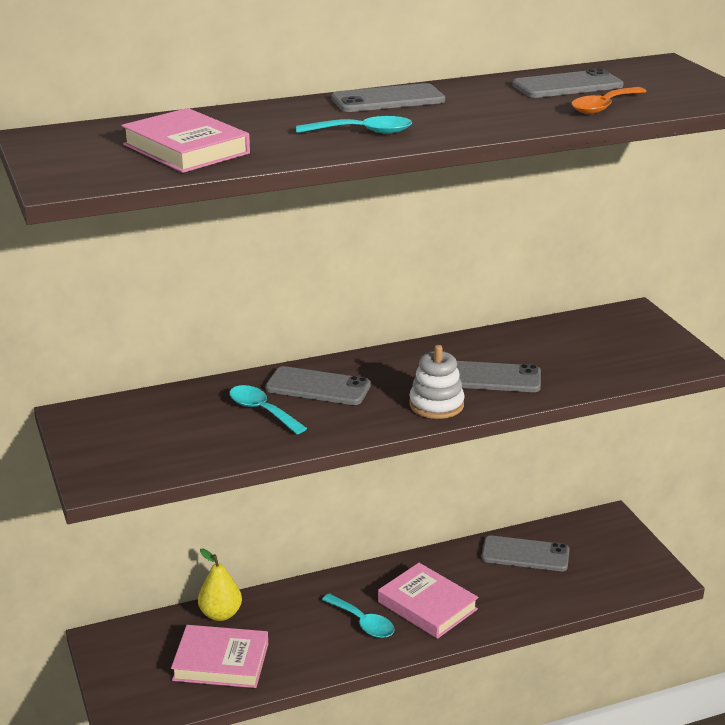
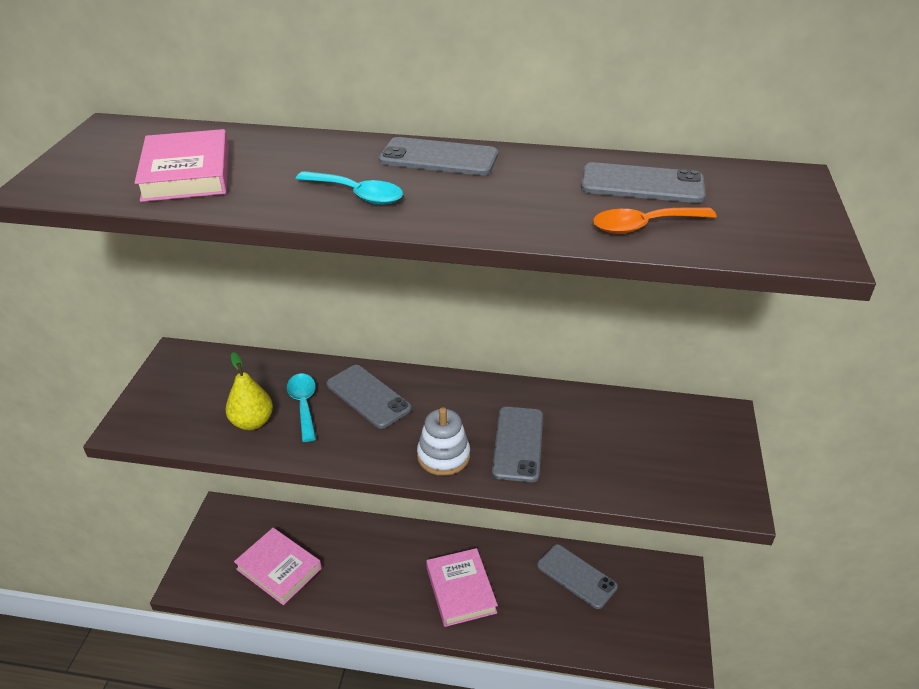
camera: 30 degrees right, 10 degrees up
(220, 614) = (311, 525): yellow pear -> yellow pear (252, 422)
(363, 623) = (401, 582): turquoise spoon -> none
(490, 378) = (518, 444): grey phone -> grey phone turned 60 degrees clockwise

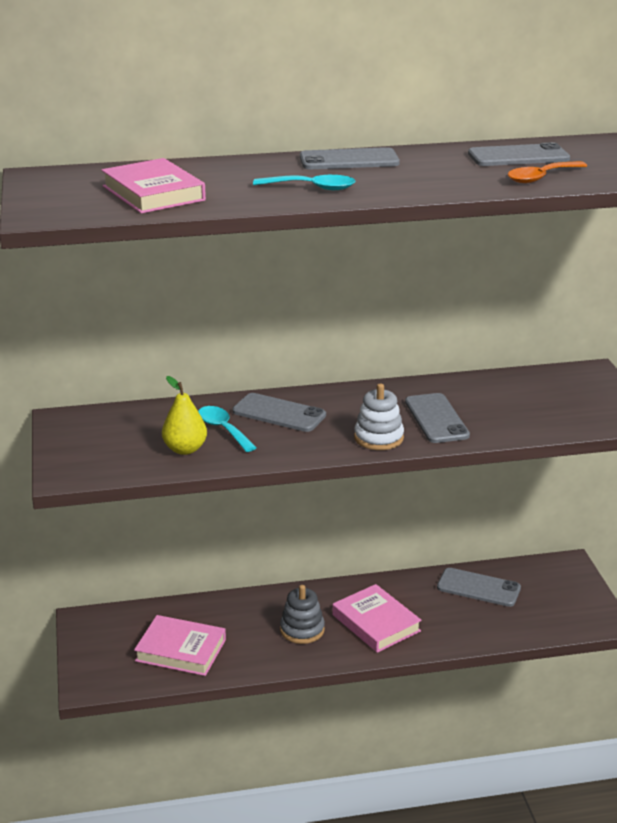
camera: 20 degrees left, 10 degrees down
(392, 577) = (302, 630): none -> grey stacking toy

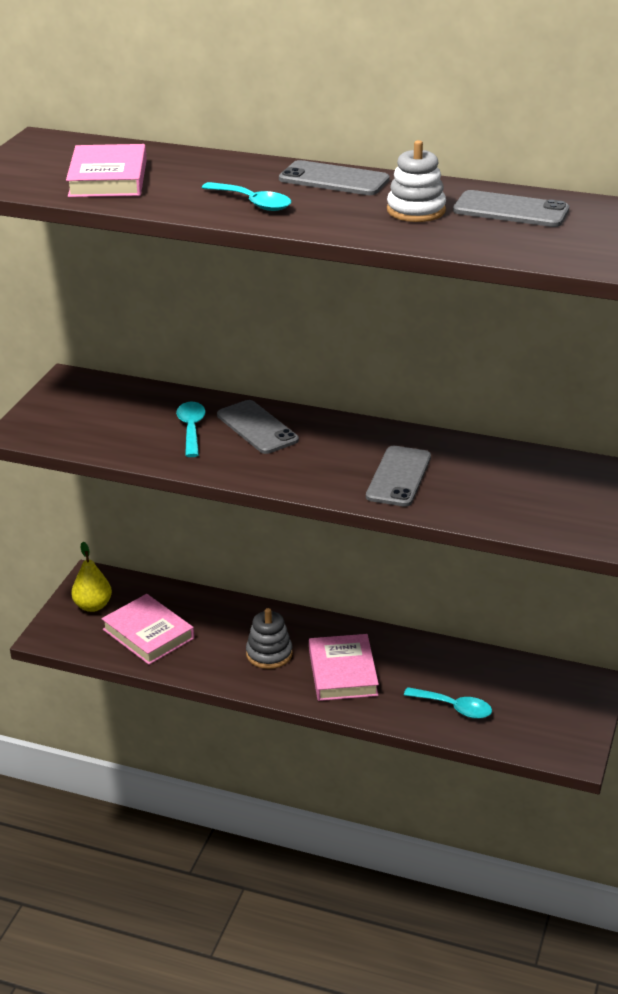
camera: 30 degrees right, 5 degrees up
(185, 449) = (139, 438): yellow pear -> yellow pear (93, 606)
(378, 438) = (321, 479): white stacking toy -> white stacking toy (416, 210)
(478, 588) = (475, 674): grey phone -> none
(486, 619) = (454, 708): none -> turquoise spoon
(541, 177) = (494, 240): orange spoon -> none

